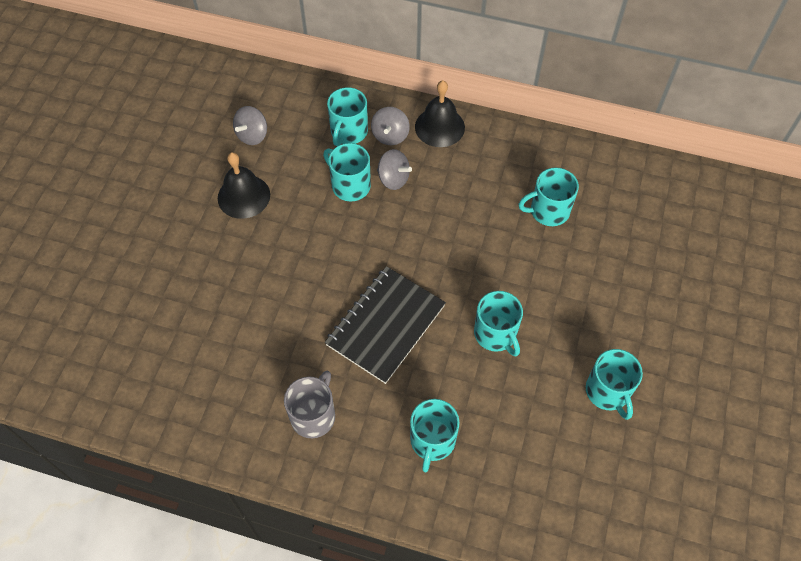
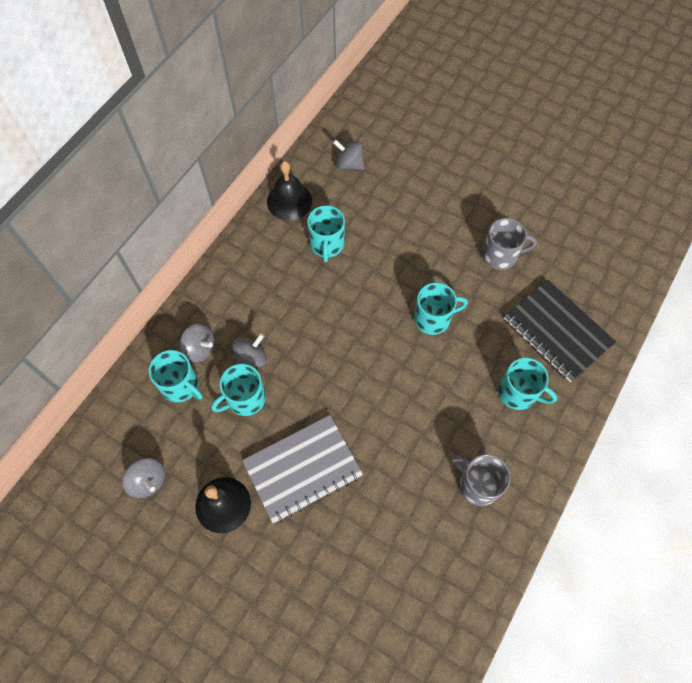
camera: 75 degrees left, 5 degrees up
(292, 251) = (302, 469): none -> grey notebook
(385, 325) = (404, 403): black notebook -> black notebook (557, 332)
(439, 127) = (206, 304): black bell -> black bell (289, 201)
(607, 392) = (500, 255): turquoise mug -> grey mug
(663, 207) = (349, 164): none -> grey spinning top

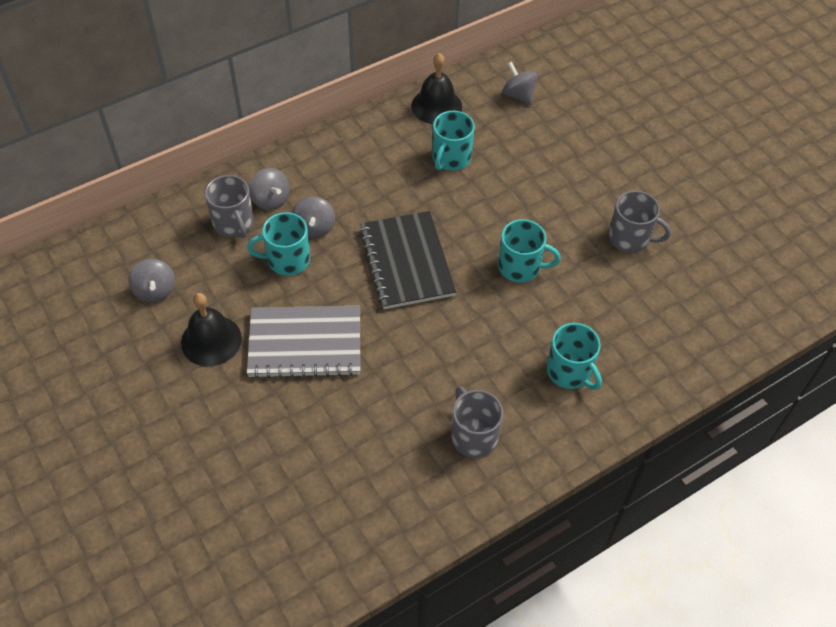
camera: 25 degrees right, 10 degrees down
(181, 385) = (234, 223): turquoise mug -> grey mug
(251, 358) = (314, 228): grey spinning top -> grey spinning top turned 105 degrees clockwise
(557, 332) = (649, 333): black notebook -> black notebook (406, 262)

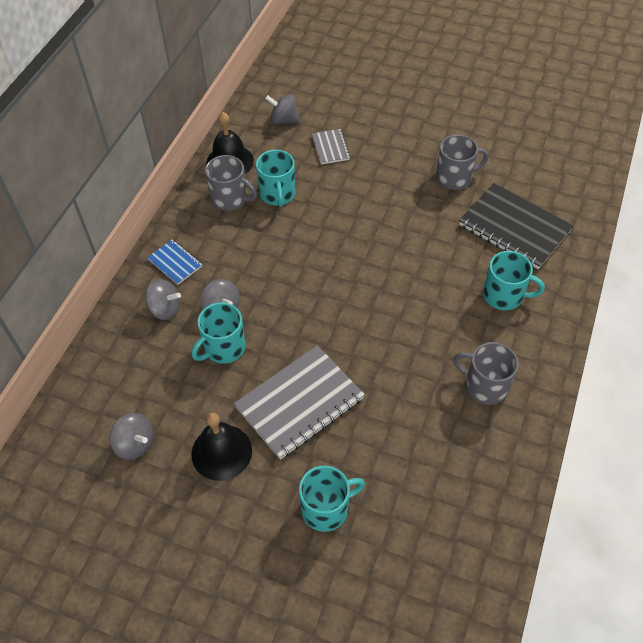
camera: 35 degrees left, 0 degrees up
(234, 223) = (151, 347): grey mug -> grey mug (230, 199)
(312, 167) = (175, 263): none -> blue notebook
(406, 262) = (317, 291): black notebook -> black notebook (514, 228)
(520, 267) = (402, 243): turquoise mug -> turquoise mug (326, 509)
(538, 144) = (330, 148): none -> grey notebook

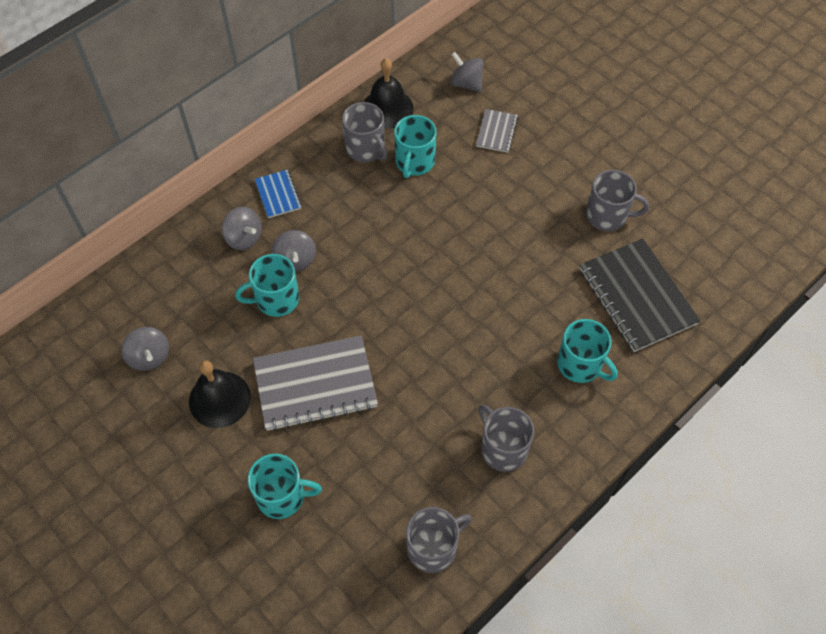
camera: 25 degrees right, 5 degrees up
(478, 490) = (433, 547): none -> grey mug

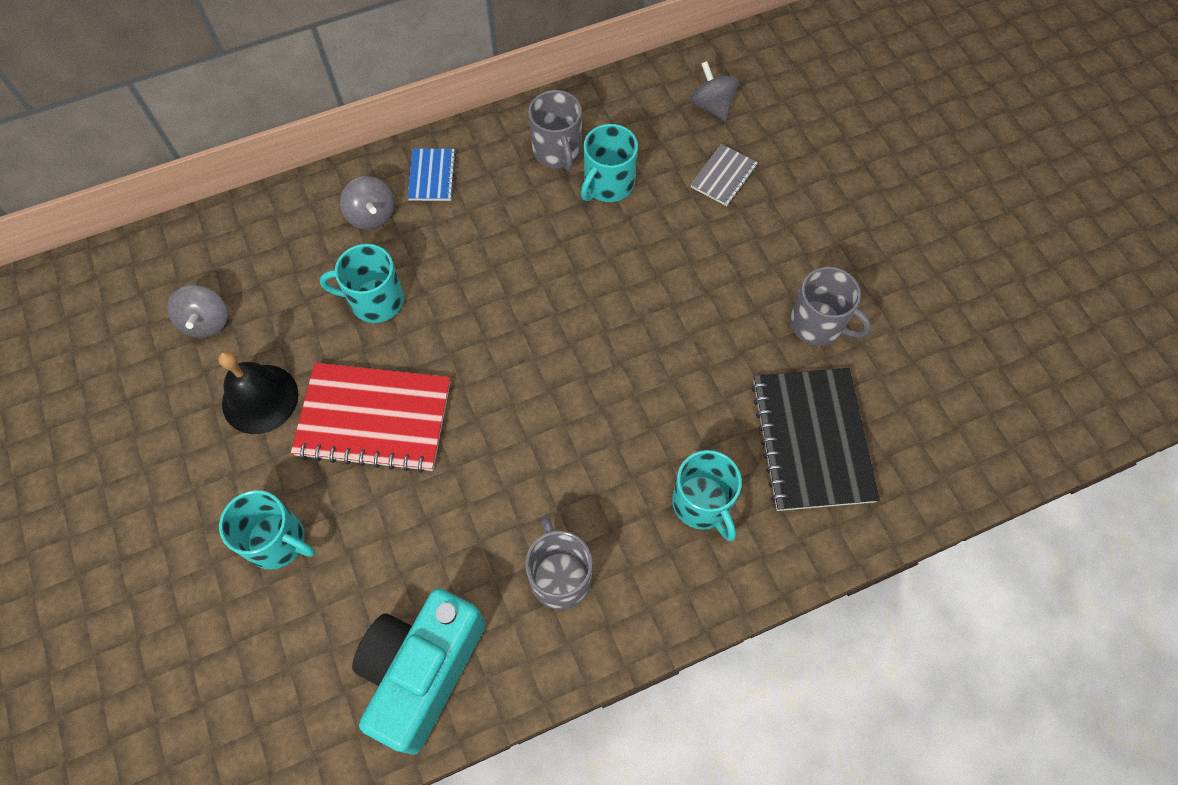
camera: 20 degrees right, 5 degrees up
(295, 260) = (417, 260): grey spinning top -> none
(315, 385) = (374, 419): grey notebook -> red notebook
(387, 108) = (604, 109): black bell -> none
(433, 547) = (422, 671): grey mug -> turquoise camera

